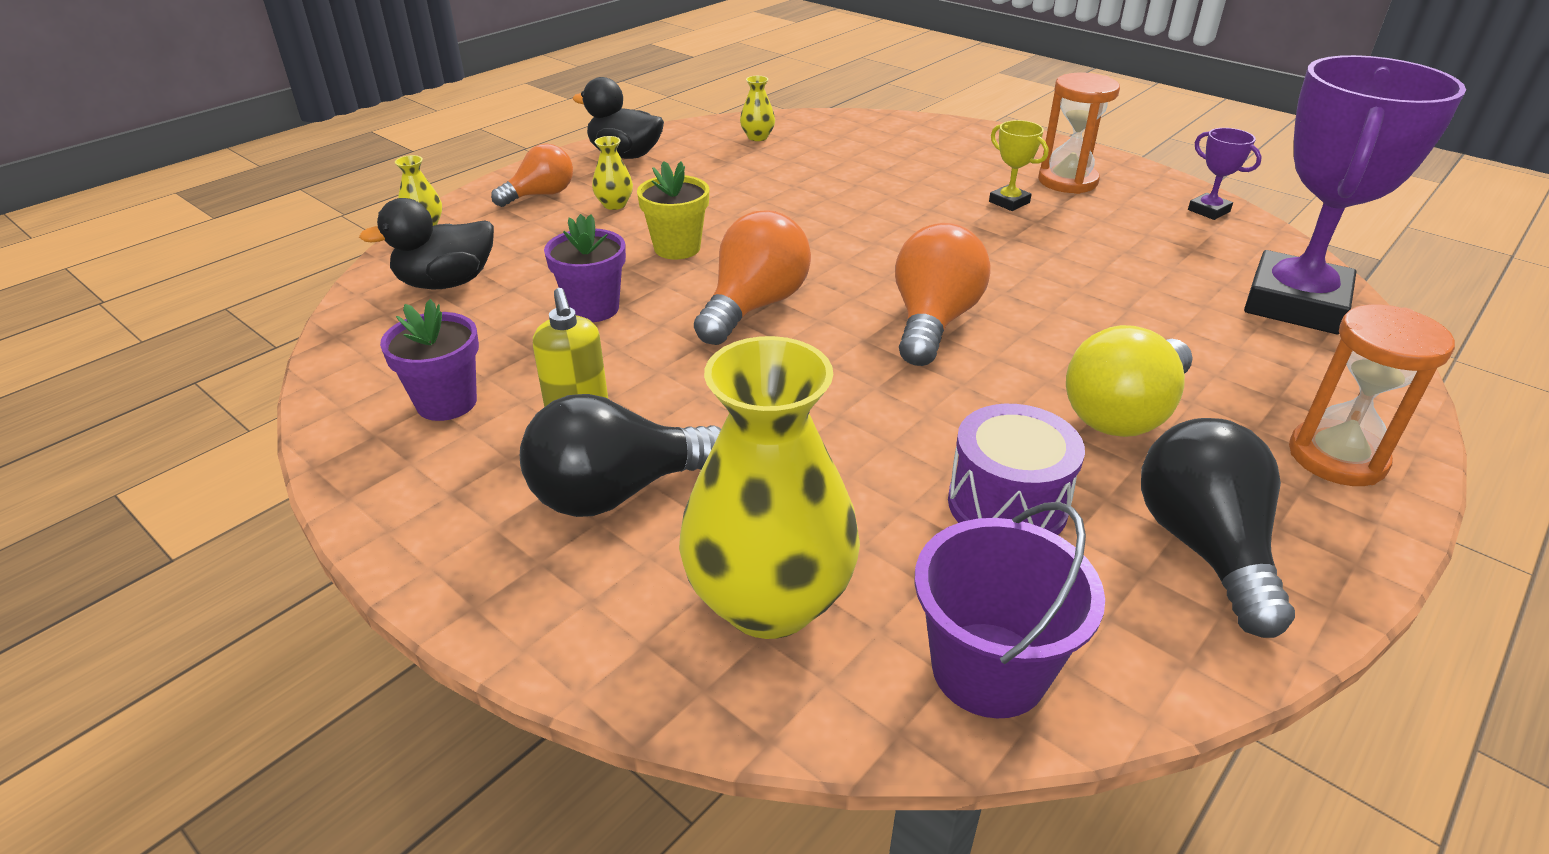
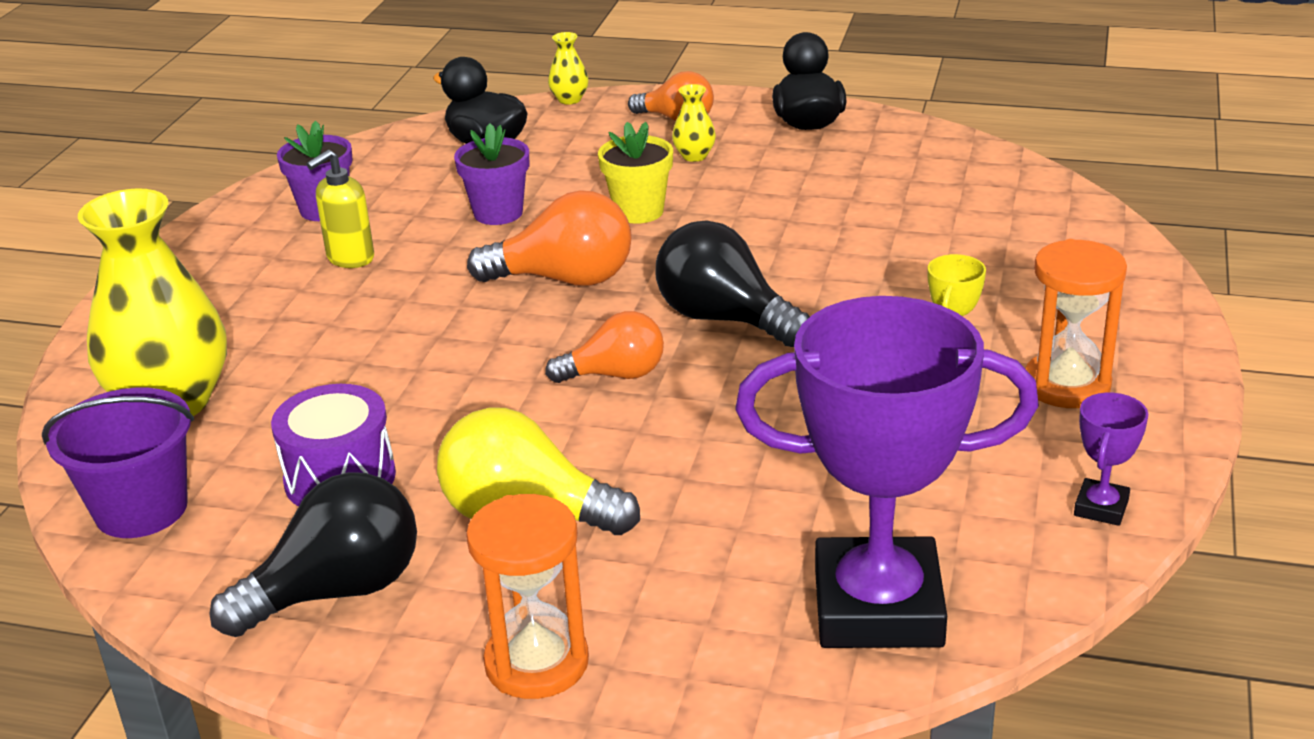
camera: 65 degrees right, 5 degrees down
(617, 492) = (259, 308): black light bulb -> black light bulb (724, 319)
(757, 137) = (942, 169): yellow vase -> none
(933, 322) = (615, 375): orange light bulb -> orange light bulb, size x0.65

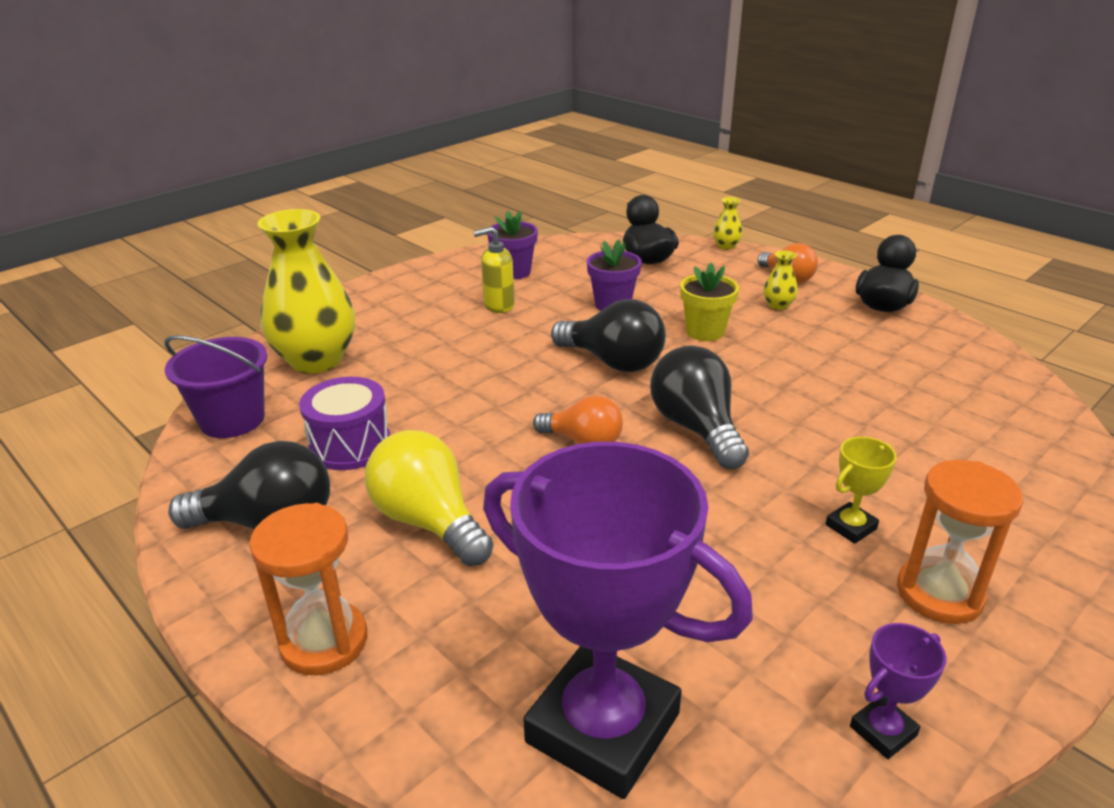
camera: 30 degrees right, 0 degrees up
(565, 279) = (613, 362): orange light bulb -> black light bulb

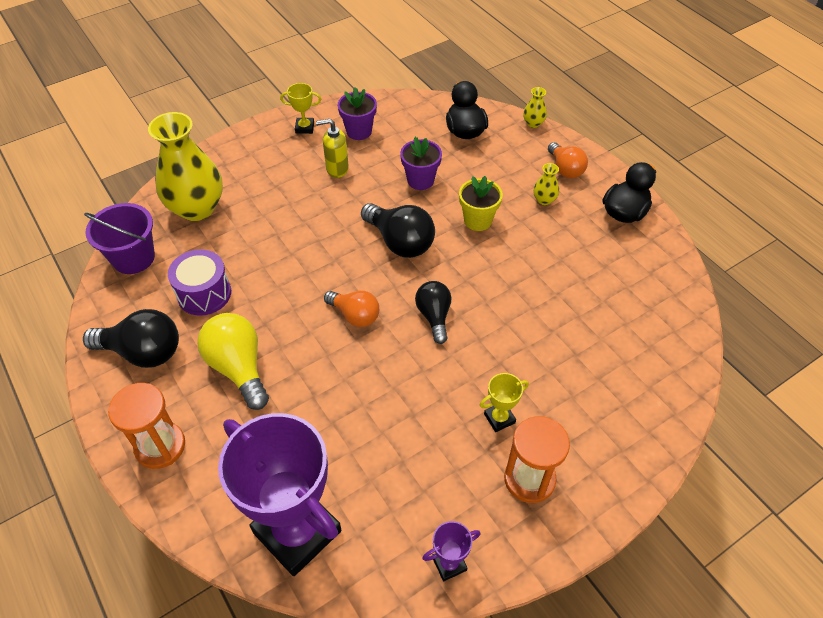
camera: 10 degrees right, 20 degrees up
(442, 275) = (304, 128): none -> yellow trophy
(696, 428) = (434, 316): black light bulb -> black light bulb, size x0.65

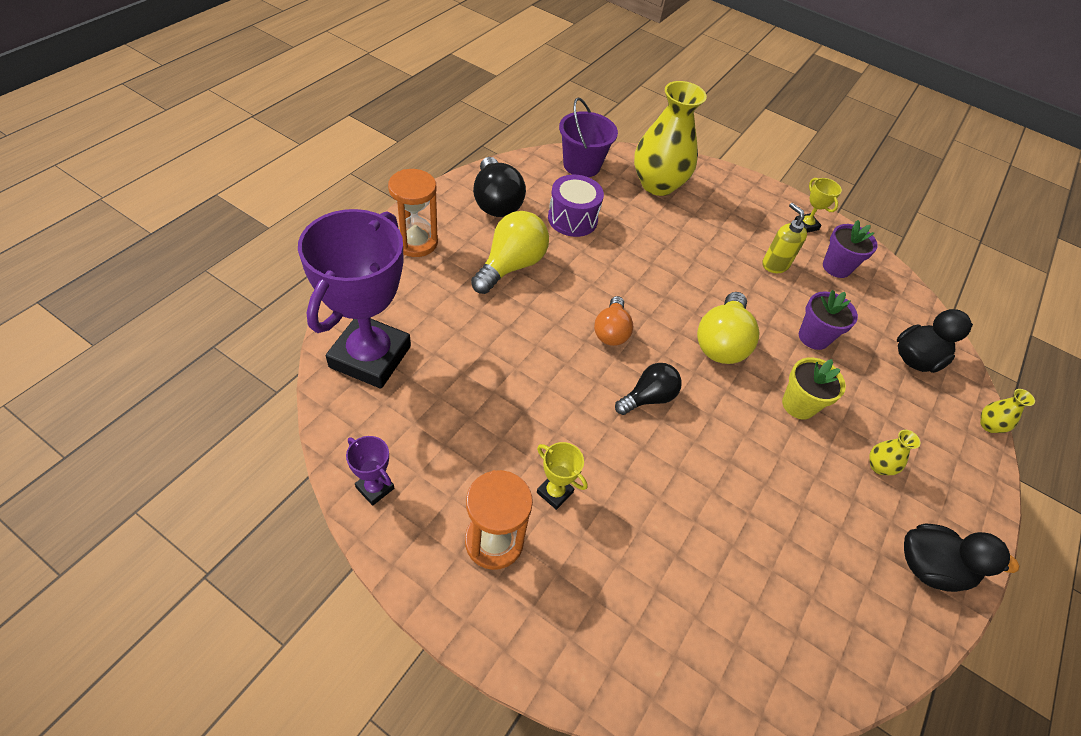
camera: 60 degrees right, 0 degrees up
(400, 242) = (721, 342): black light bulb -> yellow light bulb
(565, 169) = (945, 479): orange light bulb -> none

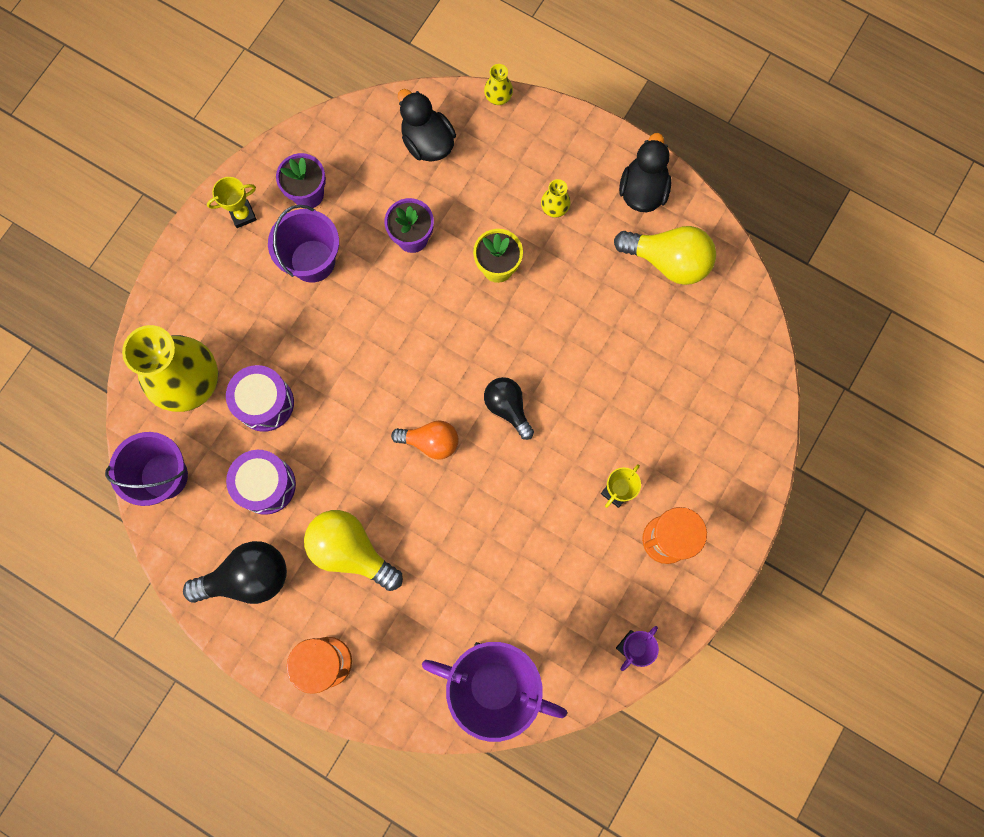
camera: 85 degrees left, 25 degrees up
(643, 224) = (265, 403): none -> purple drum
(721, 342) = (431, 331): yellow light bulb -> yellow light bulb (668, 261)
(775, 265) = (312, 261): yellow soap dispenser -> purple bucket

